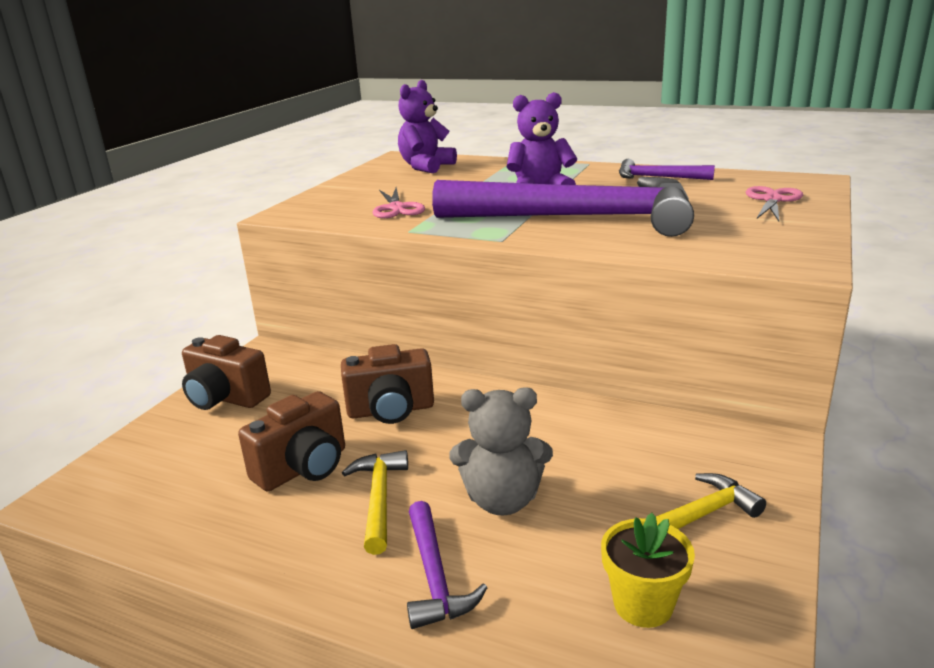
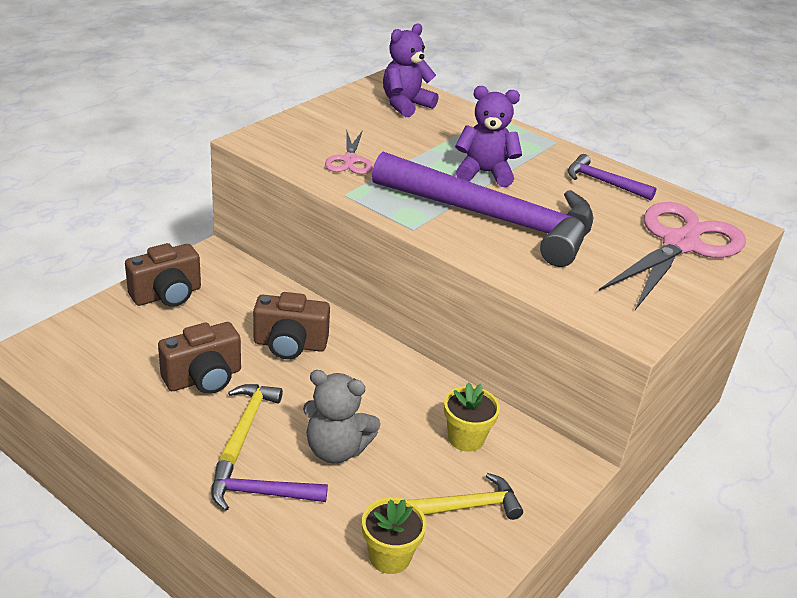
camera: 10 degrees right, 10 degrees up
(226, 398) = (167, 295): brown camera -> brown camera turned 75 degrees counterclockwise
(434, 576) = (260, 493): purple hammer -> purple hammer turned 90 degrees clockwise
(642, 449) = (466, 438): none -> yellow flower pot
(772, 200) = (680, 244): pink scissors -> pink scissors, size x2.03

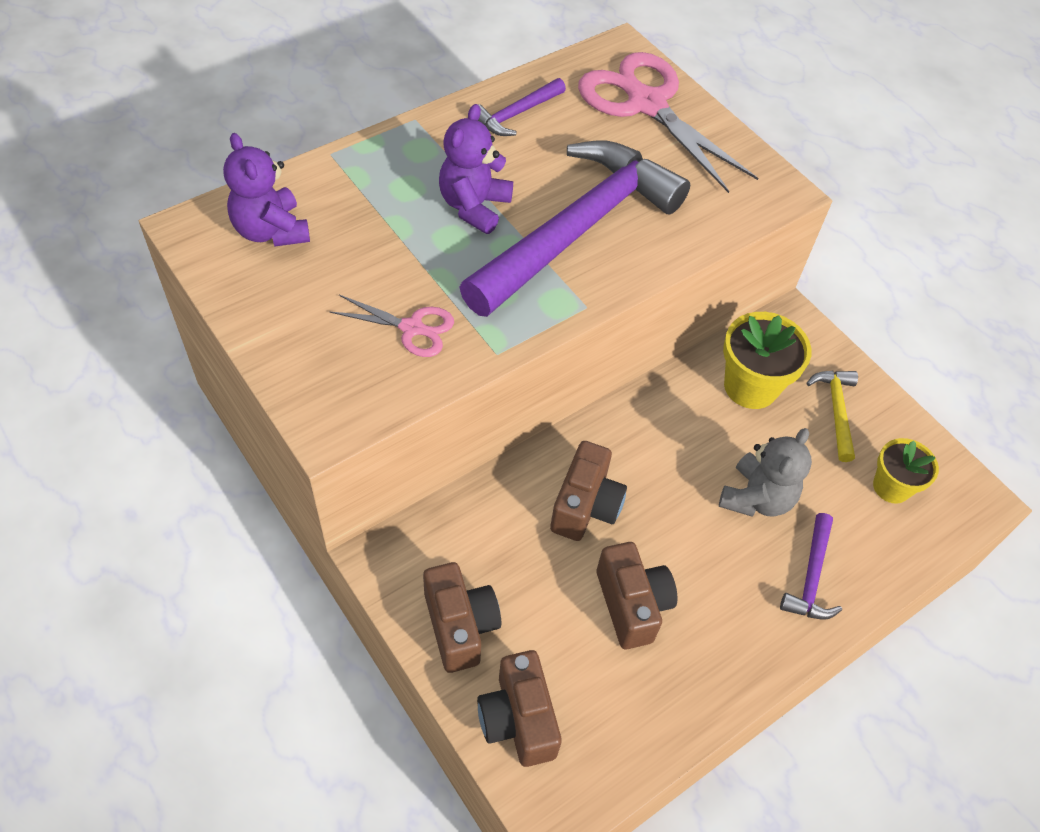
camera: 75 degrees left, 20 degrees up
(96, 330) = (518, 719): none -> brown camera
(248, 421) = (708, 570): yellow hammer -> none
(466, 438) = (750, 386): yellow flower pot -> yellow flower pot, size x1.53

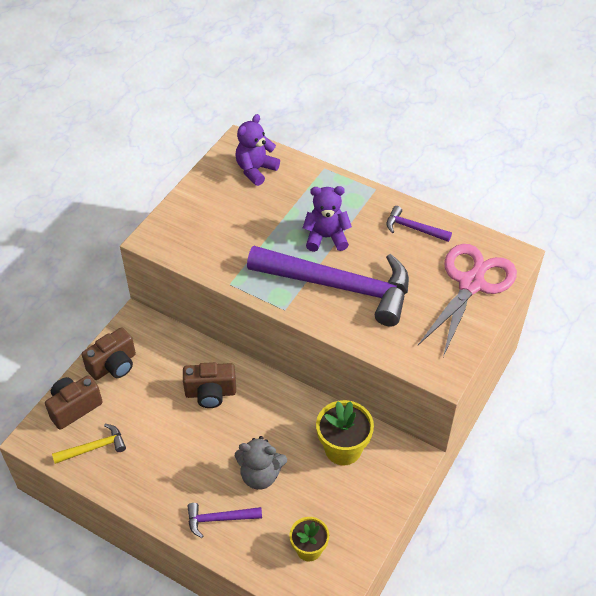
camera: 70 degrees right, 5 degrees down
(412, 328) = (226, 245): pink scissors -> none
(632, 604) = (159, 435): brown camera -> none
(836, 411) = (352, 502): yellow hammer -> yellow hammer (94, 448)

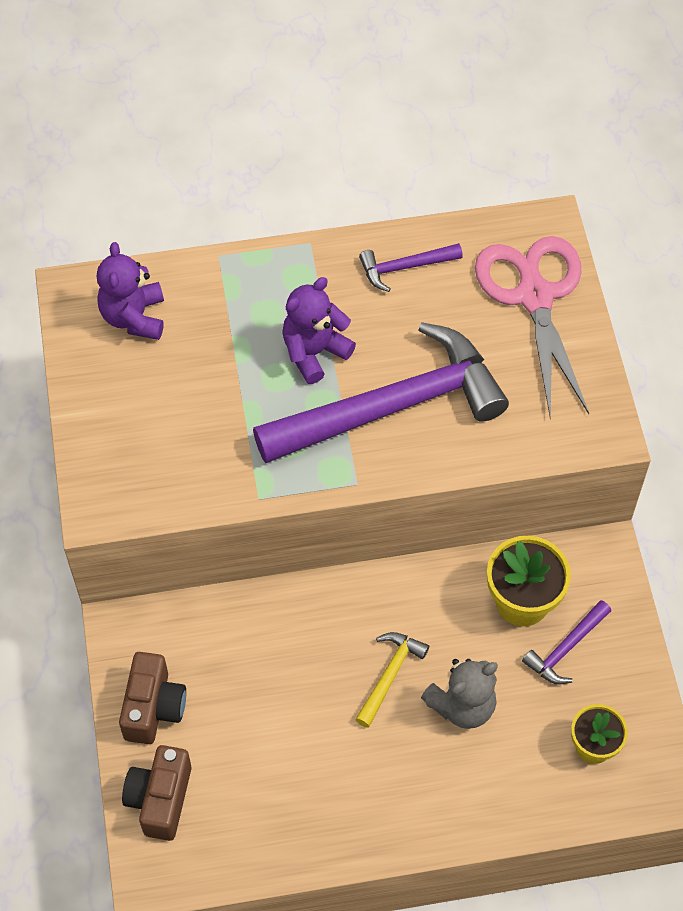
camera: 40 degrees left, 10 degrees up
(94, 448) = (237, 828): yellow hammer -> yellow hammer (390, 675)
(210, 393) = (308, 651): brown camera -> none
(219, 519) = (467, 792): purple hammer -> purple hammer (566, 648)

